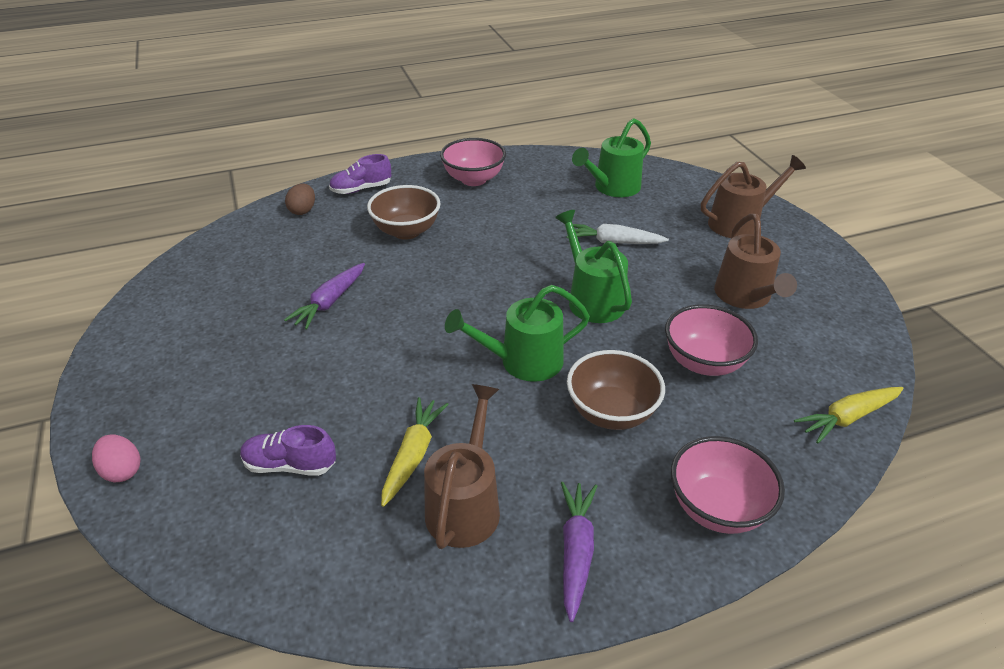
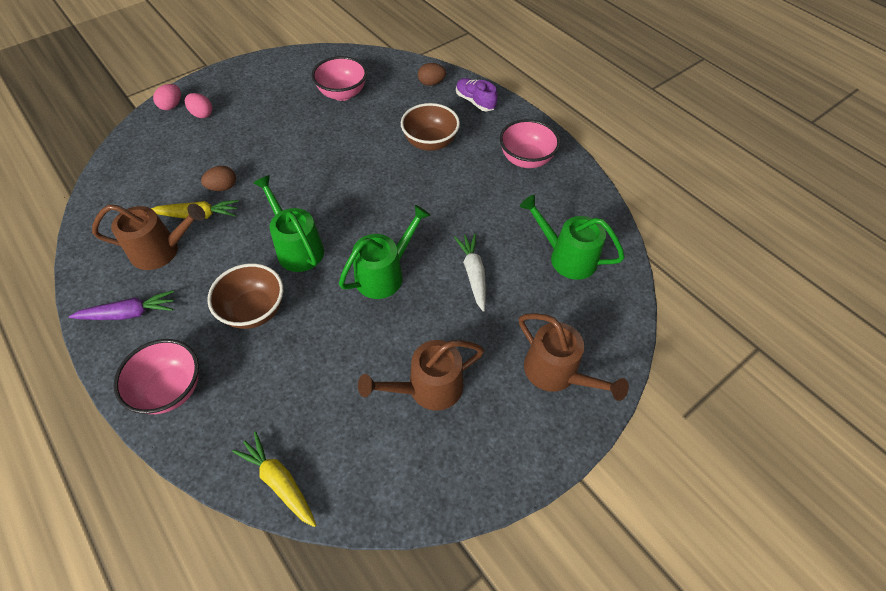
camera: 70 degrees right, 15 degrees up
(180, 432) = (202, 114): none -> pink egg
(290, 465) = (183, 165): purple shoe -> none
(330, 302) = (331, 132): purple carrot -> none
(370, 422) = (223, 187): none -> brown egg
(703, 362) = (325, 364): pink bowl -> pink bowl (342, 94)

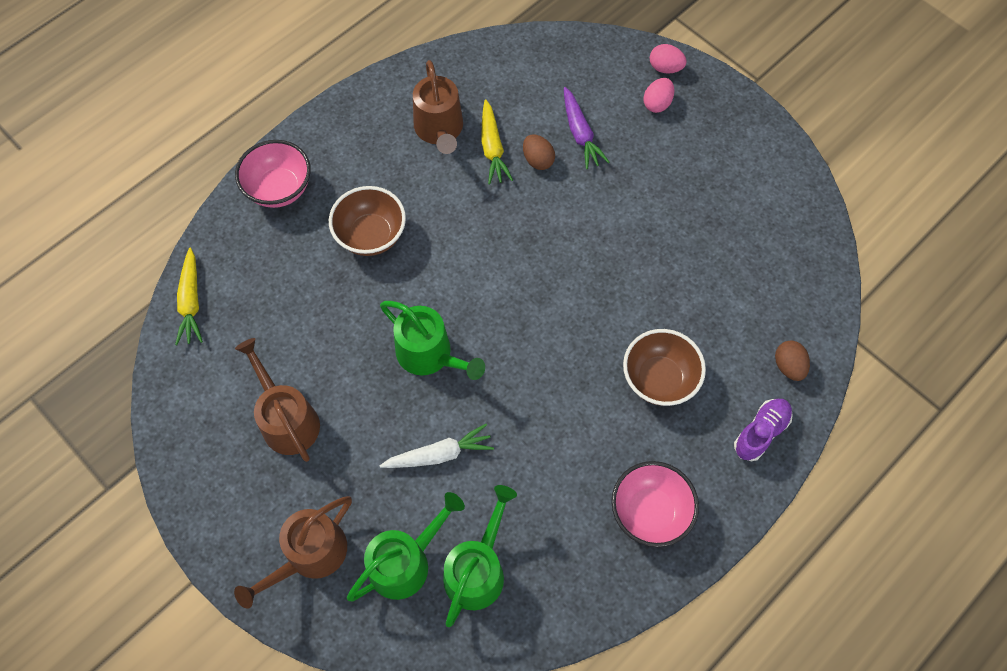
camera: 85 degrees right, 10 degrees up
(129, 313) = (360, 128): purple carrot -> purple carrot (580, 133)
(279, 481) = (191, 302): yellow carrot -> yellow carrot turned 135 degrees clockwise
(297, 248) = (458, 257): green watering can -> green watering can (406, 561)
(342, 94) = (735, 253): pink bowl -> none

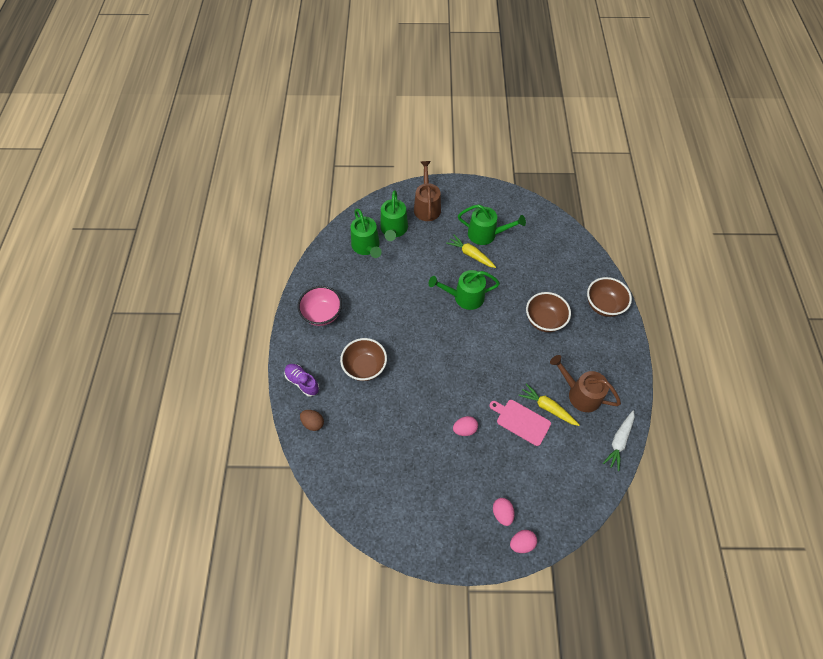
camera: 135 degrees right, 5 degrees down
(191, 302) = (571, 239): yellow carrot -> yellow carrot (470, 254)
(279, 189) = (603, 305): pink bowl -> brown bowl
(287, 419) = (486, 234): brown watering can -> green watering can
(439, 454) = (420, 268): white carrot -> white carrot (619, 441)
(538, 160) = (521, 421): brown egg -> pink cutting board
(580, 133) = (519, 455): purple carrot -> none
(610, 205) = (464, 429): none -> pink egg
(760, 432) = (302, 382): purple shoe -> purple shoe turned 135 degrees clockwise

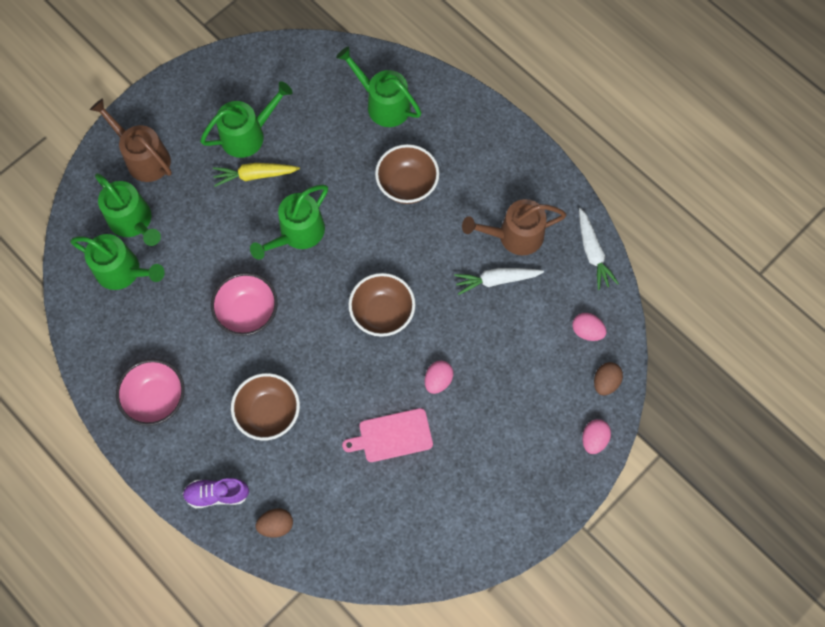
camera: 45 degrees left, 10 degrees up
(403, 313) = (248, 313): none -> pink bowl
(502, 513) = (551, 428): pink egg -> pink egg (587, 331)
(521, 421) = (484, 319): pink cutting board -> pink cutting board (392, 436)
(547, 407) = (496, 280): yellow carrot -> white carrot
(559, 518) = (605, 382): none -> brown egg
(569, 273) = (383, 104): none -> green watering can
(603, 305) = (451, 113): brown bowl -> brown bowl (382, 313)

